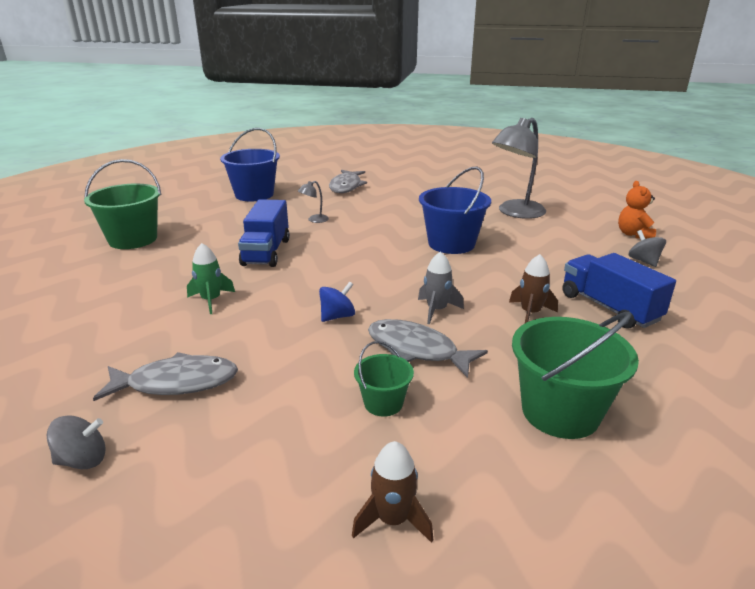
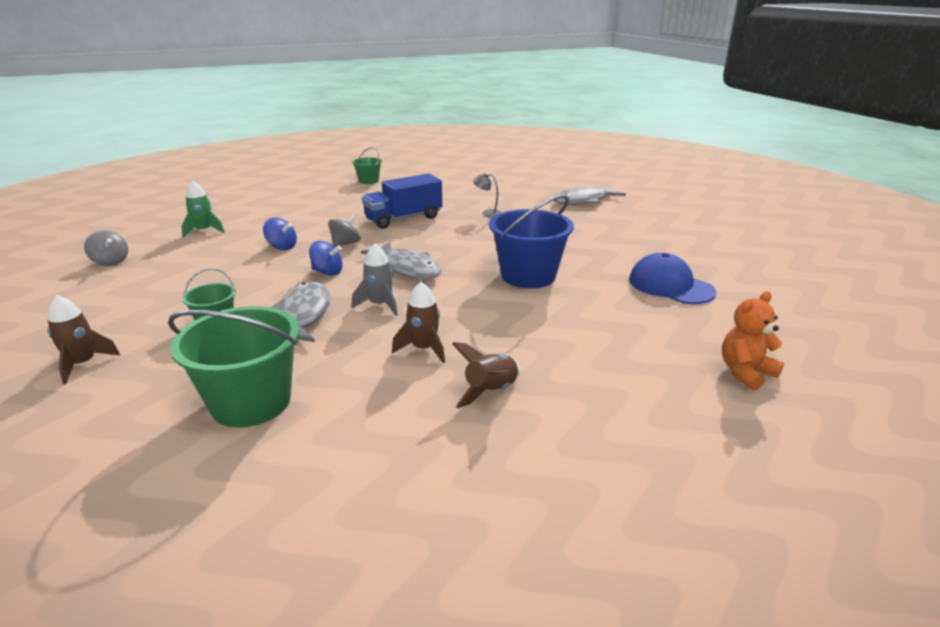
camera: 55 degrees right, 0 degrees up
(133, 239) = (368, 181): green bucket -> green bucket, size x0.52
(177, 383) = (198, 256): grey fish -> grey fish (407, 268)
(211, 300) = (308, 229): green rocket -> green rocket (204, 231)
(237, 325) = (282, 247): none -> blue spinning top
(254, 194) = (502, 181): blue bucket -> none
(515, 213) = (670, 286): grey lamp -> blue cap
(609, 307) = (491, 391): blue truck -> brown rocket
(643, 261) = (663, 394): grey spinning top -> grey spinning top (345, 244)

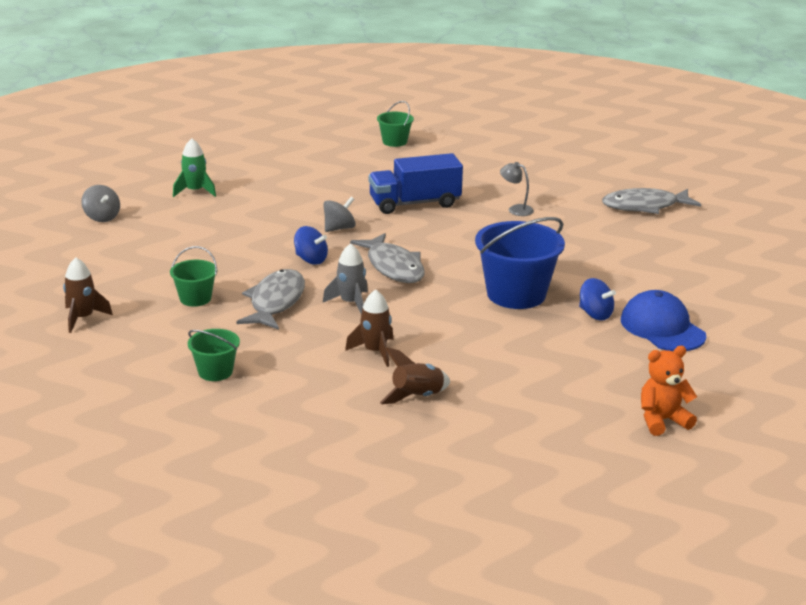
camera: 15 degrees right, 0 degrees up
(251, 402) = (215, 371): green bucket -> green bucket, size x0.52
(282, 247) = (272, 223): blue spinning top -> blue spinning top (595, 314)

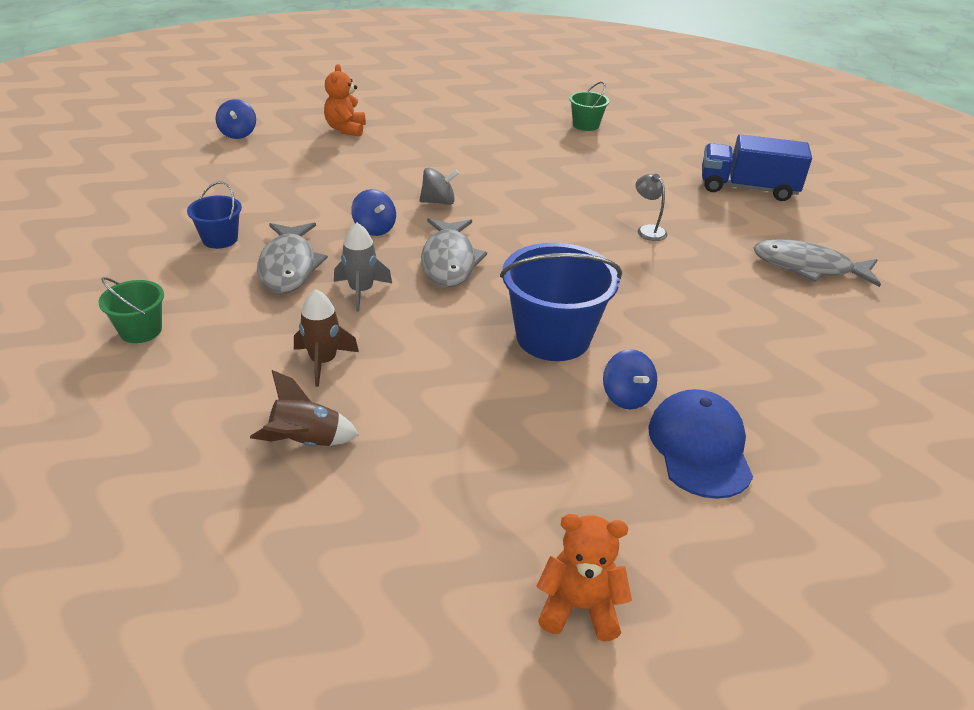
camera: 25 degrees right, 10 degrees up
(83, 318) = (100, 229): brown rocket -> none
(102, 217) = (238, 134): grey spinning top -> blue spinning top
(195, 191) = (346, 129): green rocket -> orange teddy bear
(195, 298) = (220, 239): green bucket -> blue bucket
(275, 302) = (289, 266): grey fish -> grey fish turned 135 degrees clockwise
(414, 203) = (543, 195): blue truck -> blue truck (747, 188)

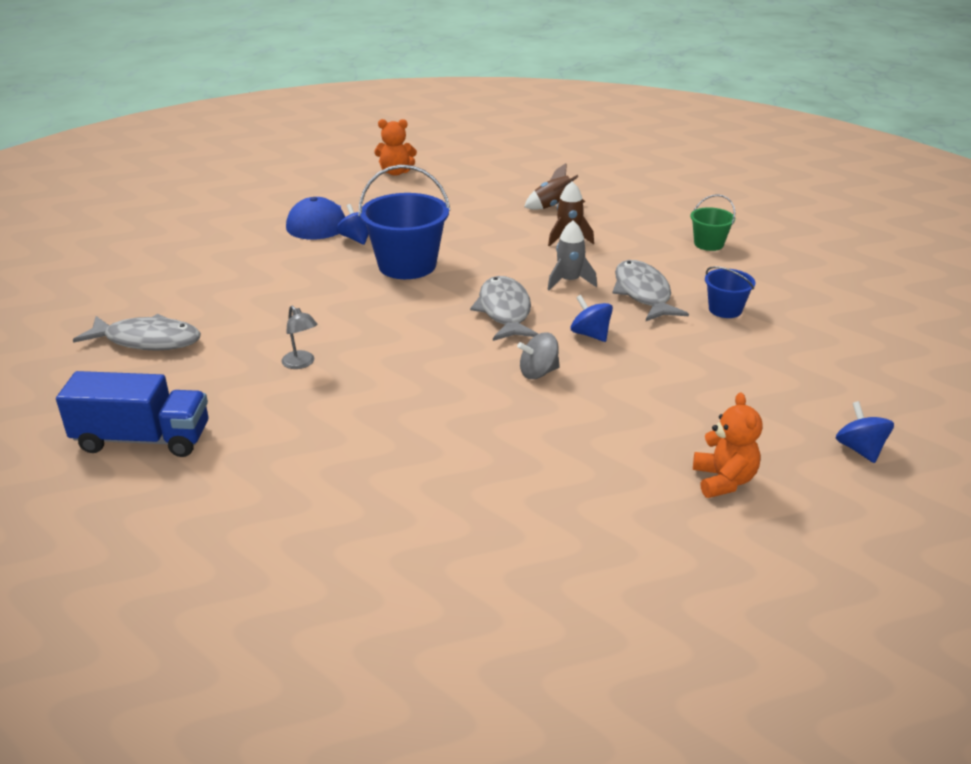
camera: 175 degrees right, 5 degrees down
(586, 125) = (347, 549): green bucket -> none

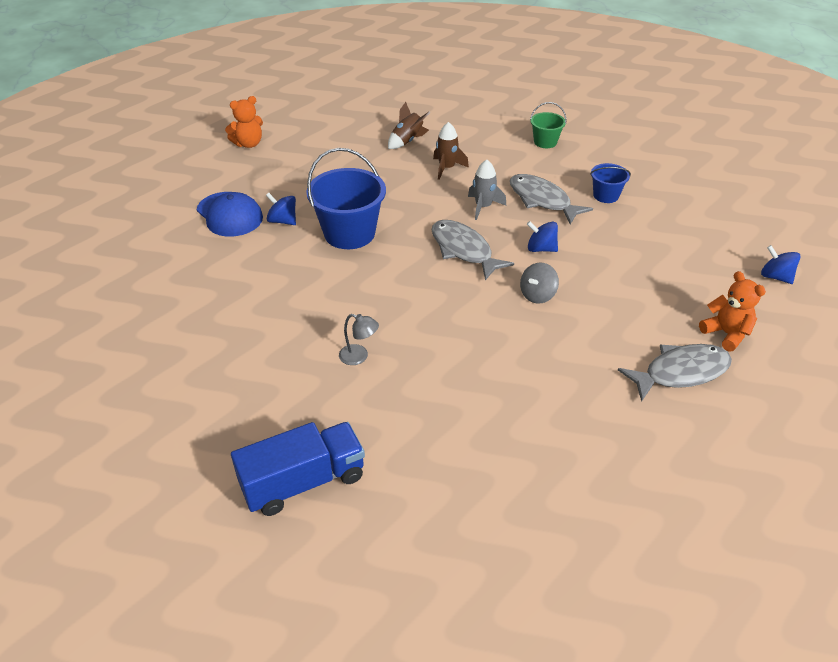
camera: 30 degrees left, 10 degrees up
(147, 340) = (204, 387): grey fish -> grey fish (680, 372)

